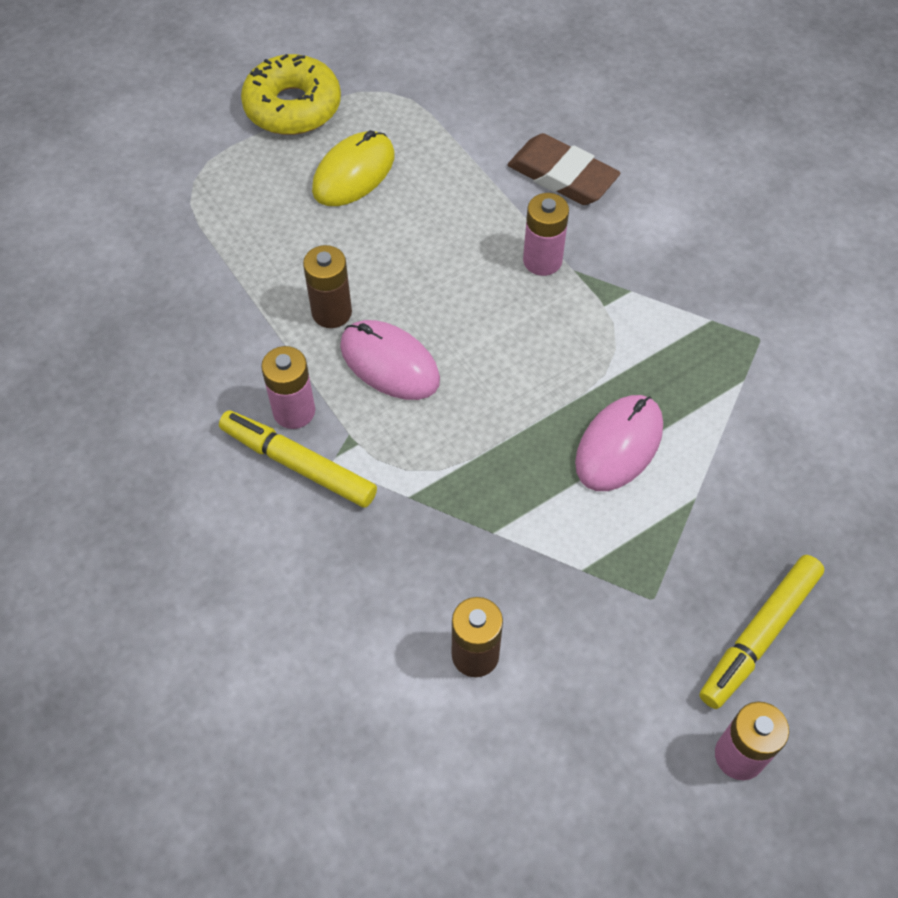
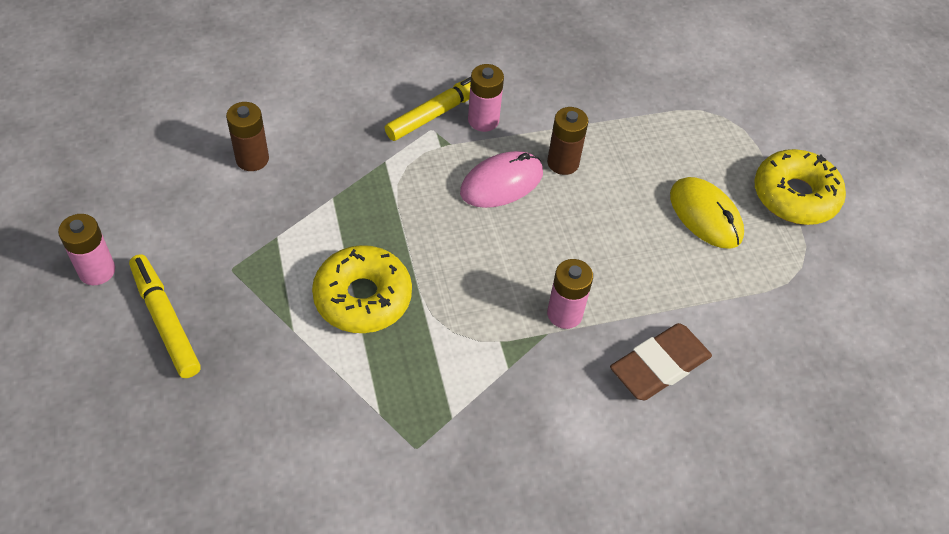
camera: 105 degrees right, 5 degrees down
(619, 445) = (363, 297): pink mouse -> yellow donut

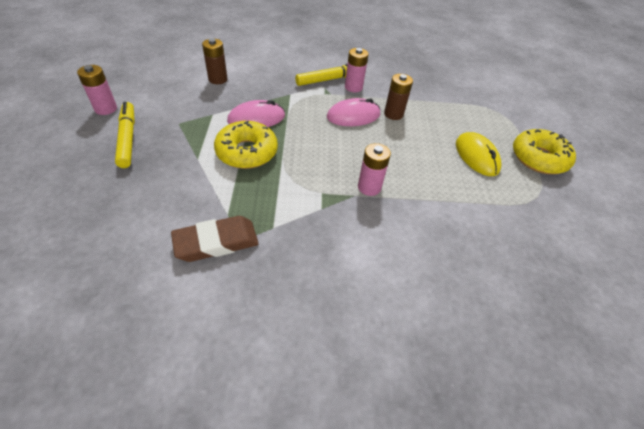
camera: 15 degrees right, 5 degrees down
(351, 227) = (256, 118): none -> pink mouse
(659, 365) = (424, 230): brown eraser -> brown eraser (216, 242)

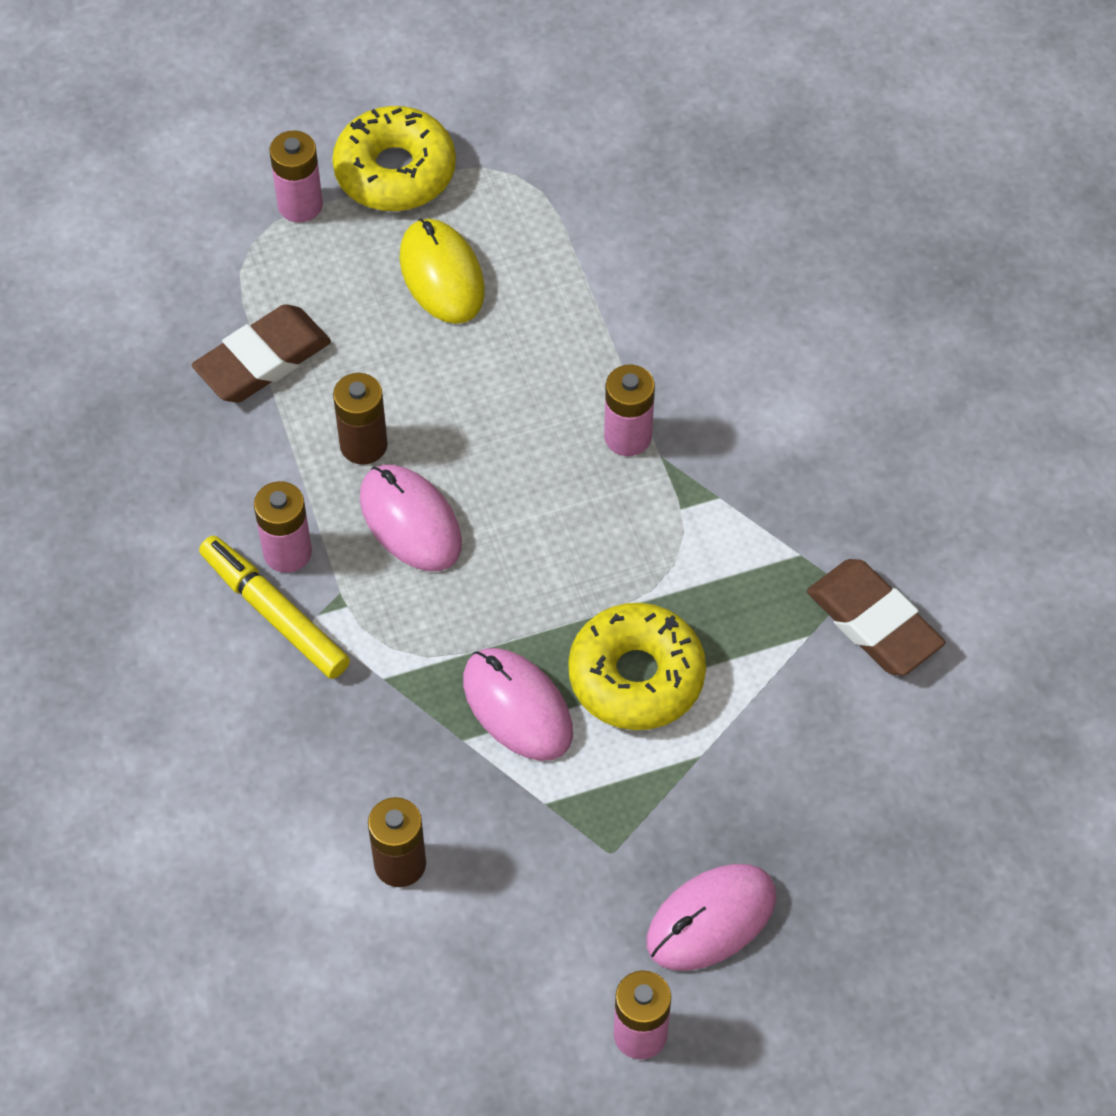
camera: 105 degrees left, 10 degrees up
(127, 138) = (711, 919): yellow marker -> pink mouse
(441, 102) = (262, 360): none -> brown eraser
(476, 156) = (441, 275): yellow mouse -> yellow mouse turned 75 degrees counterclockwise
(519, 128) = (300, 205): none -> pink battery

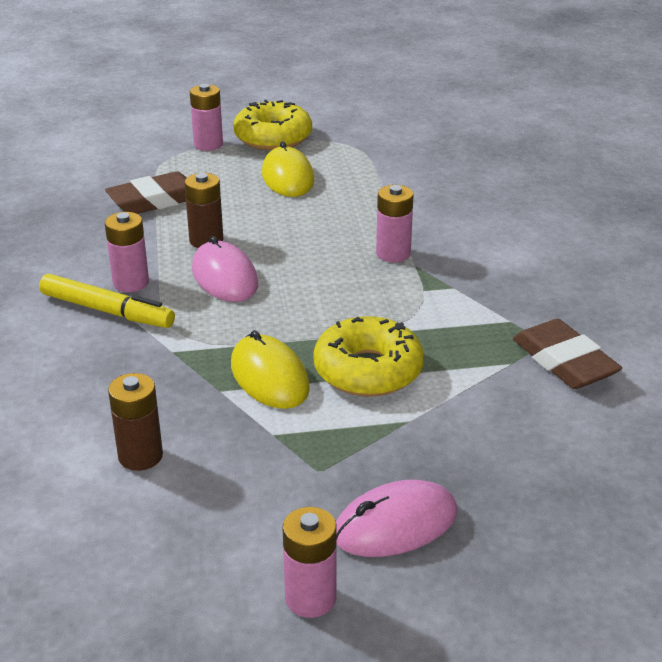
camera: 10 degrees right, 25 degrees down
(274, 614) = (107, 311): yellow marker -> yellow marker turned 150 degrees clockwise
(517, 707) = (269, 377): pink mouse -> yellow mouse

